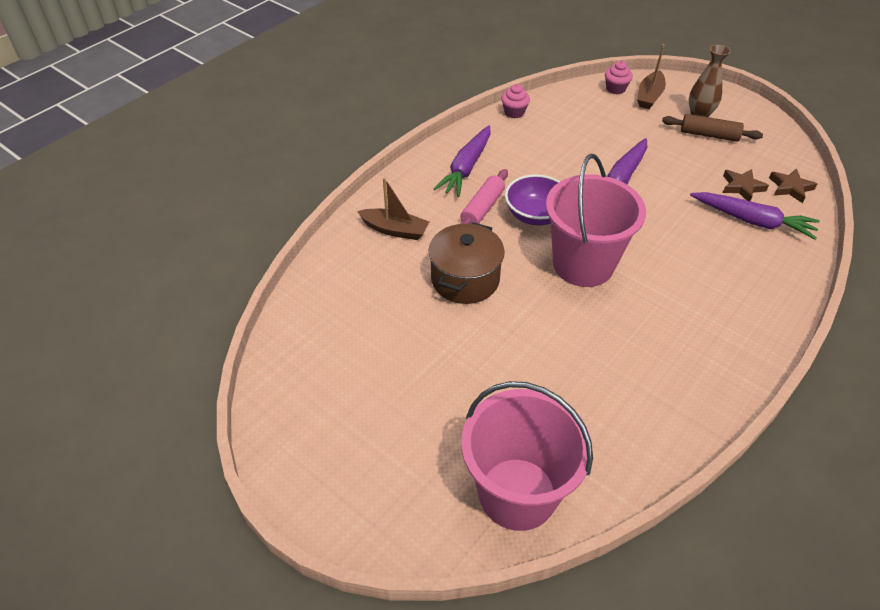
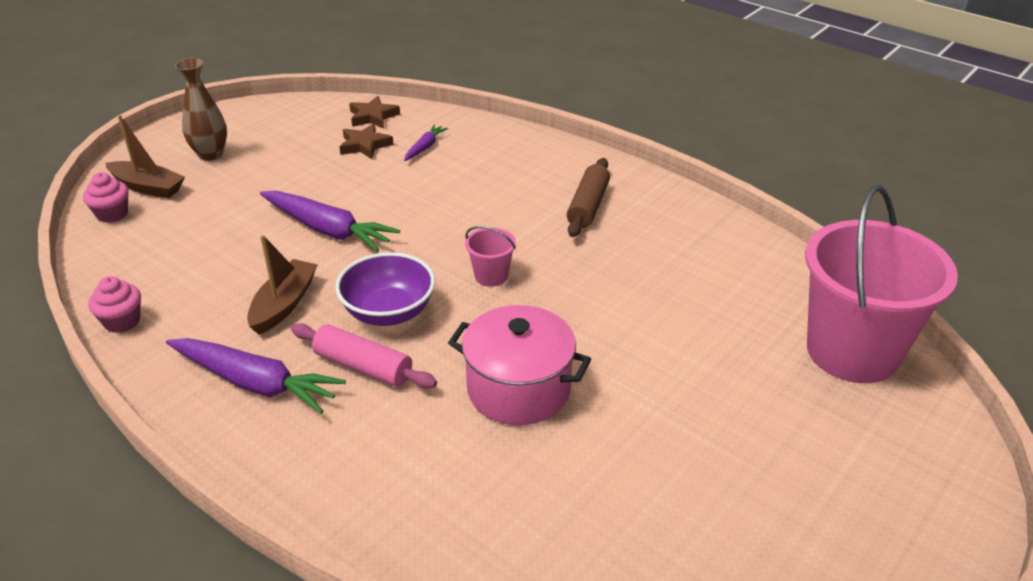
camera: 90 degrees left, 10 degrees down
(395, 230) = (400, 475): brown boat -> brown boat (284, 304)
(465, 279) = (518, 389): brown pot -> pink pot
(583, 264) = (491, 276): pink bucket -> pink bucket, size x0.41
(709, 135) = (256, 153): brown rolling pin -> brown rolling pin (588, 206)
(752, 221) = (425, 147): purple carrot -> purple carrot, size x0.51

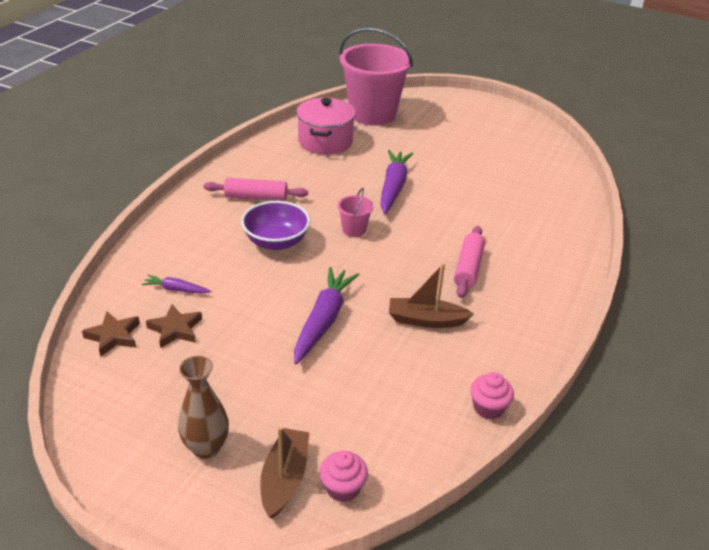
camera: 105 degrees left, 0 degrees up
(255, 383) = (509, 312): purple carrot -> purple carrot (393, 187)
(388, 312) = (411, 268): purple bowl -> purple bowl (276, 242)
(518, 389) = (454, 208): pink pot -> pink pot (325, 141)
(588, 206) = (256, 197): brown rolling pin -> pink rolling pin

